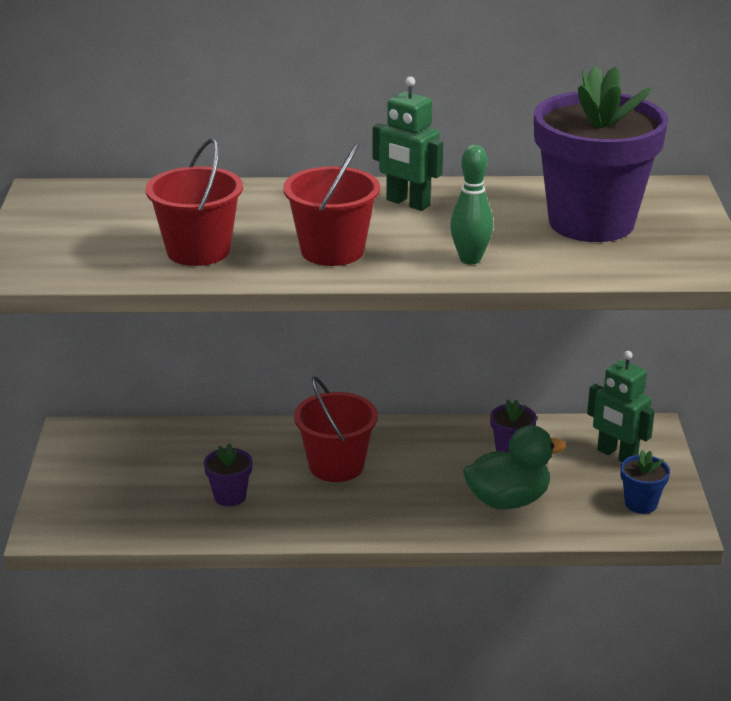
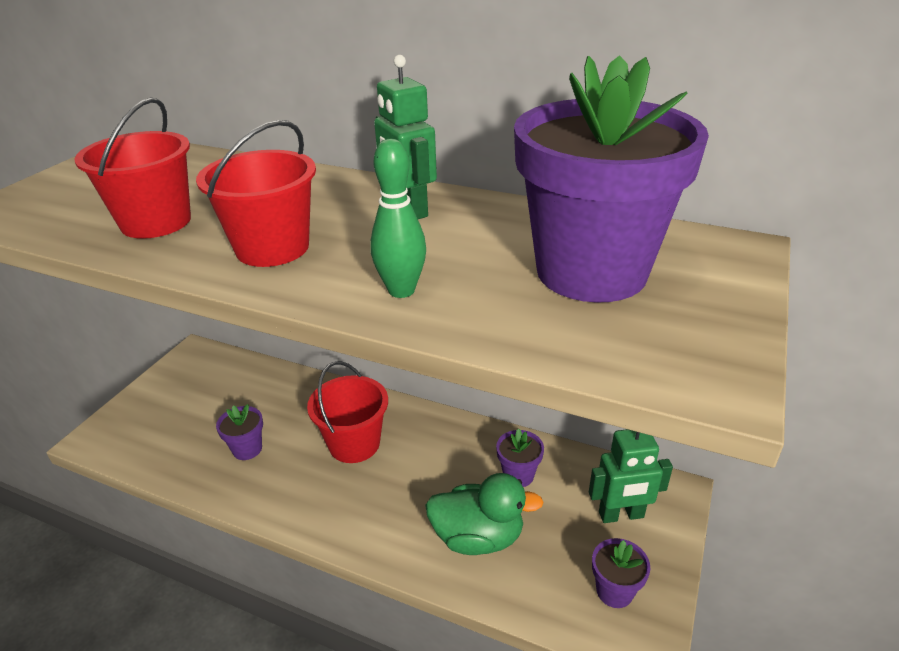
camera: 25 degrees right, 5 degrees up
(616, 455) = (621, 515): green robot -> green robot turned 75 degrees counterclockwise
(641, 503) = (614, 591): blue flower pot -> purple flower pot

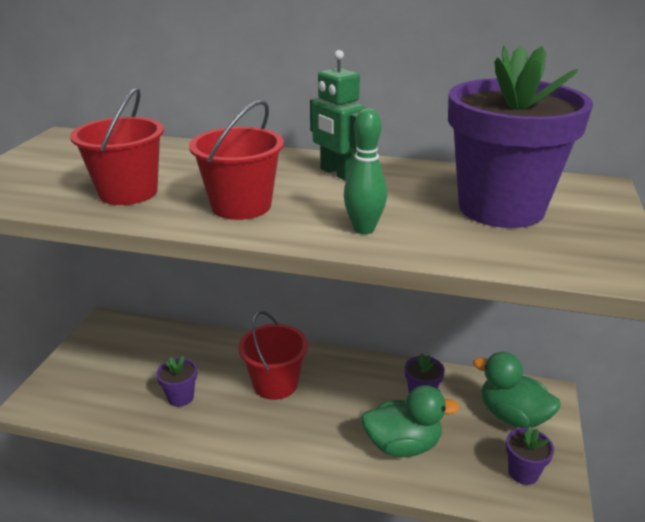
camera: 10 degrees left, 5 degrees down
(621, 515) = (512, 416): green robot -> green duck

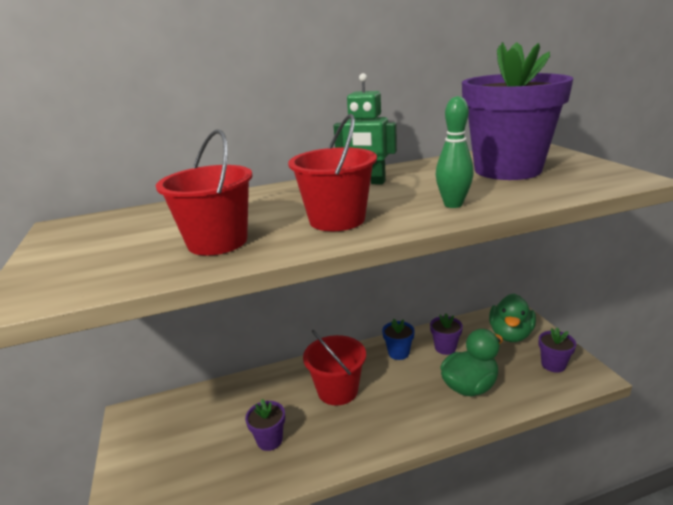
camera: 30 degrees left, 5 degrees down
(368, 376) = (398, 353): none -> blue flower pot
(512, 416) = (510, 334): green duck -> green duck turned 75 degrees counterclockwise

